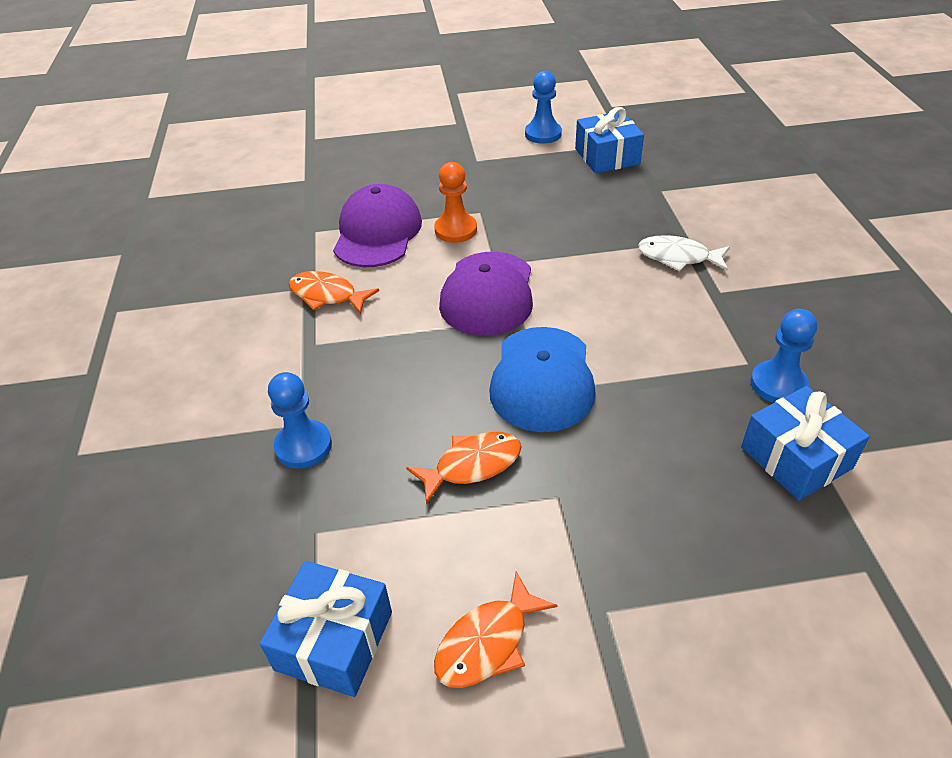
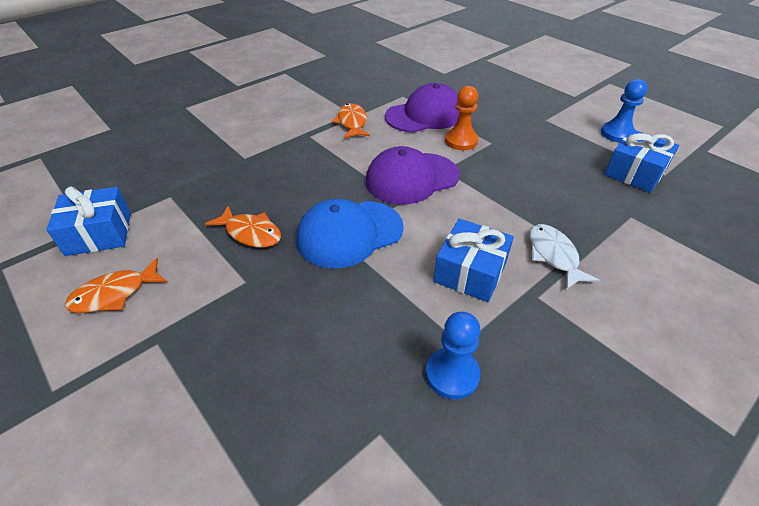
camera: 55 degrees right, 0 degrees up
(303, 446) = (228, 166): blue pawn -> none
(487, 642) = (115, 294): orange fish -> orange fish turned 45 degrees counterclockwise
(796, 457) = (369, 415): blue gift -> blue gift (470, 272)

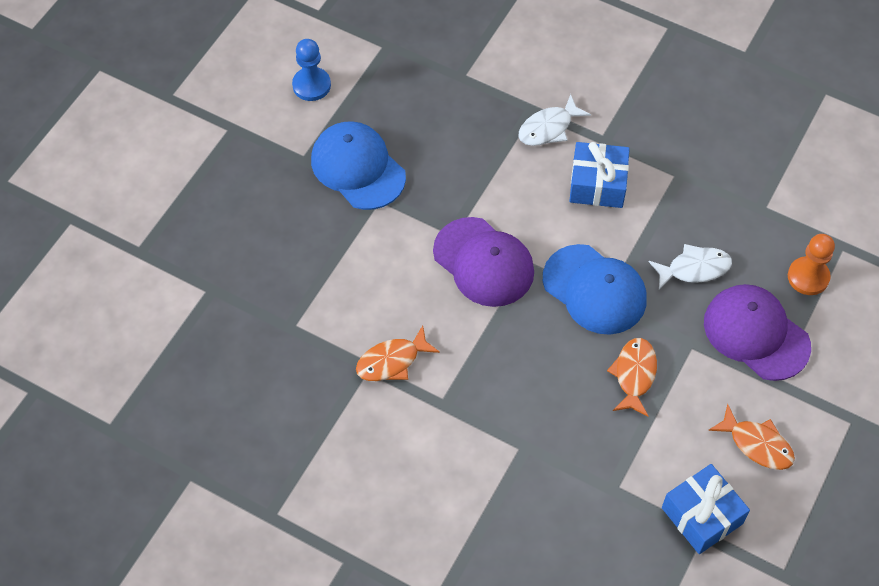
camera: 110 degrees left, 15 degrees up
(330, 317) = (694, 268): none -> white fish
(425, 115) = (341, 284): purple cap -> purple cap (756, 334)
(452, 374) = (702, 176): blue pawn -> none
(461, 141) = (388, 232): orange pawn -> orange pawn (808, 277)
(527, 139) = (358, 168): none -> blue cap
(635, 172) = (388, 71): blue gift -> none

